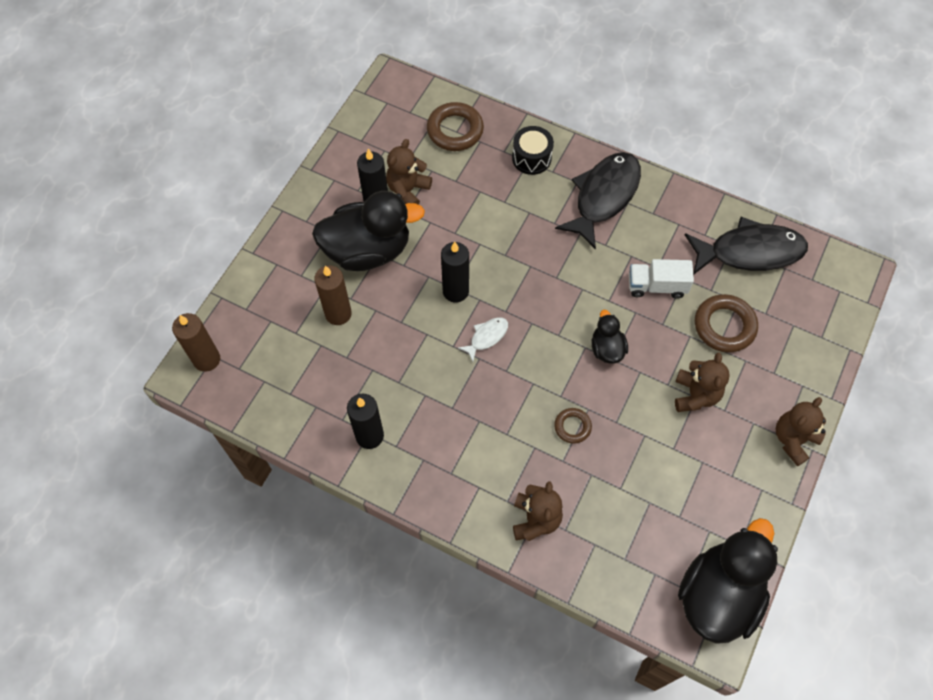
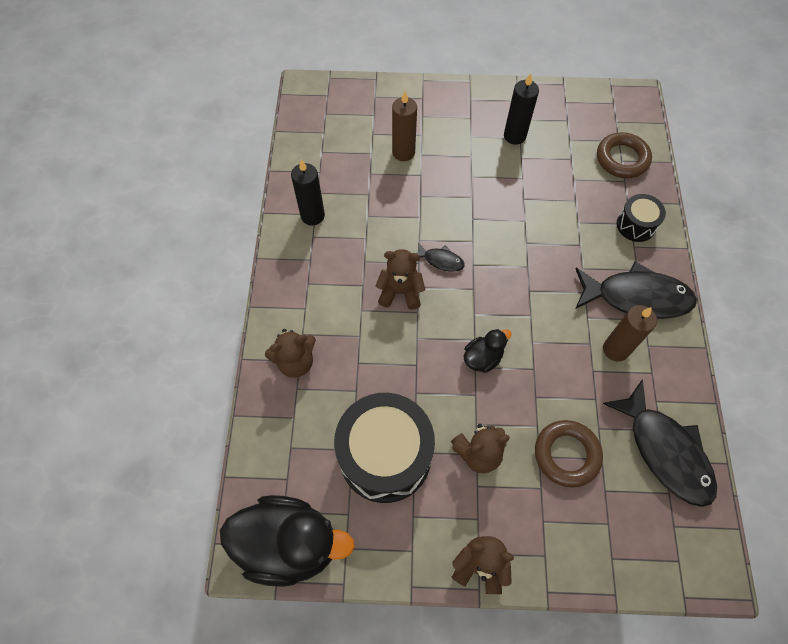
camera: 65 degrees right, 0 degrees up
(207, 359) = (323, 92): brown candle -> brown candle (615, 349)
(368, 250) = (469, 148): black duck -> none
(408, 190) = (541, 151): brown teddy bear -> brown teddy bear (400, 292)
(455, 291) = (470, 221): black candle -> none
(486, 337) = (441, 260): white fish -> black fish
(572, 427) = (393, 358): brown ring -> none
(656, 286) = (572, 377): white truck -> none
(667, 475) = (385, 455): none -> black drum

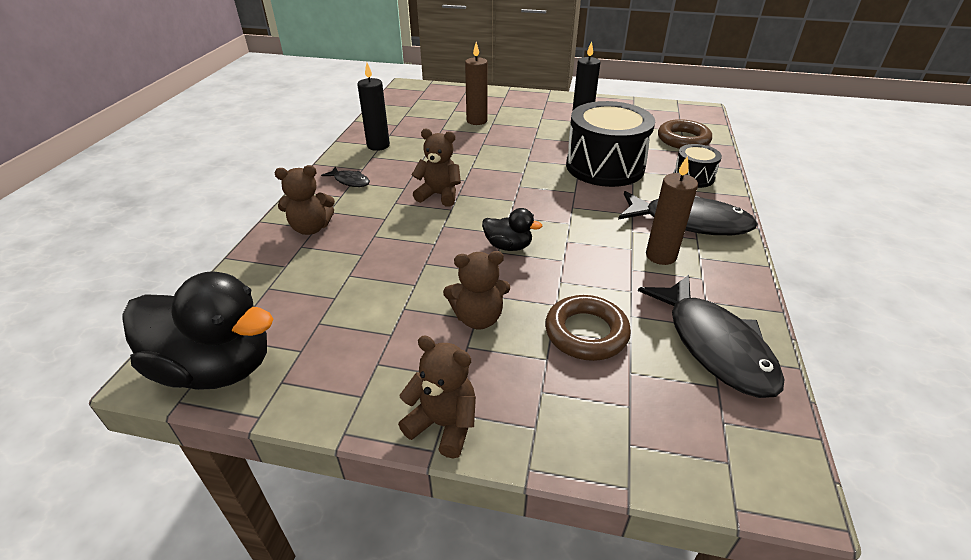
camera: 10 degrees right, 25 degrees down
(385, 455) = (369, 307): black drum -> black drum (605, 166)
(441, 260) = (487, 180): black fish -> black fish (350, 181)
(483, 358) = (508, 246): black duck -> black duck turned 45 degrees clockwise

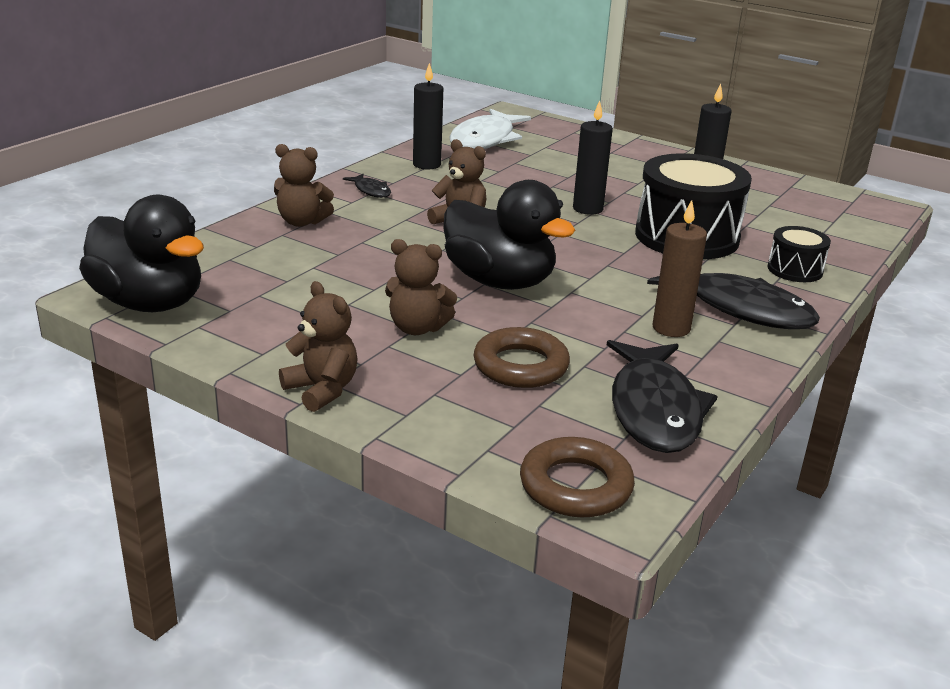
camera: 20 degrees right, 10 degrees down
(407, 113) = (485, 140): none -> white fish
(476, 121) = (565, 162): brown candle -> none
(508, 246) = (499, 281): black duck -> black duck, size x2.09
(521, 158) = (587, 209): none -> black candle
(683, 139) = (824, 231): brown ring -> brown ring (575, 486)

